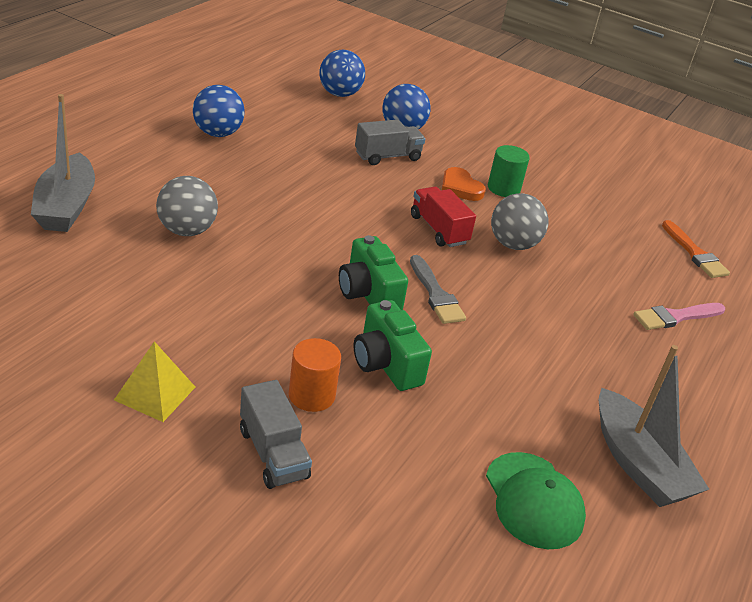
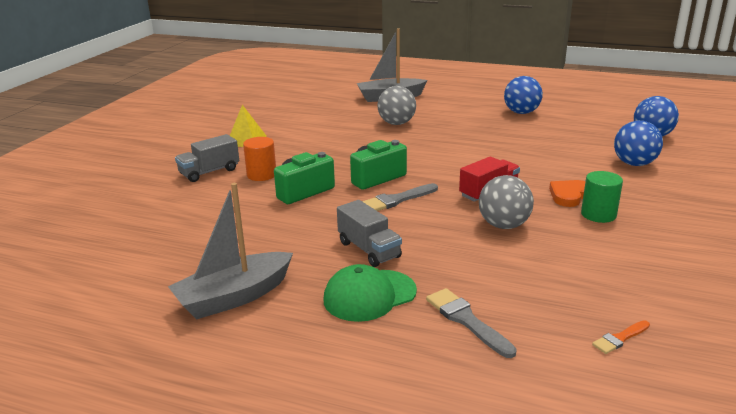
camera: 85 degrees right, 10 degrees down
(387, 156) = (577, 163): grey truck -> grey truck (369, 250)
(533, 500) = (186, 252): green cap -> green cap (369, 295)
(675, 317) = (466, 320): pink brush -> grey brush
(695, 253) = (620, 338): orange brush -> orange brush, size x0.61

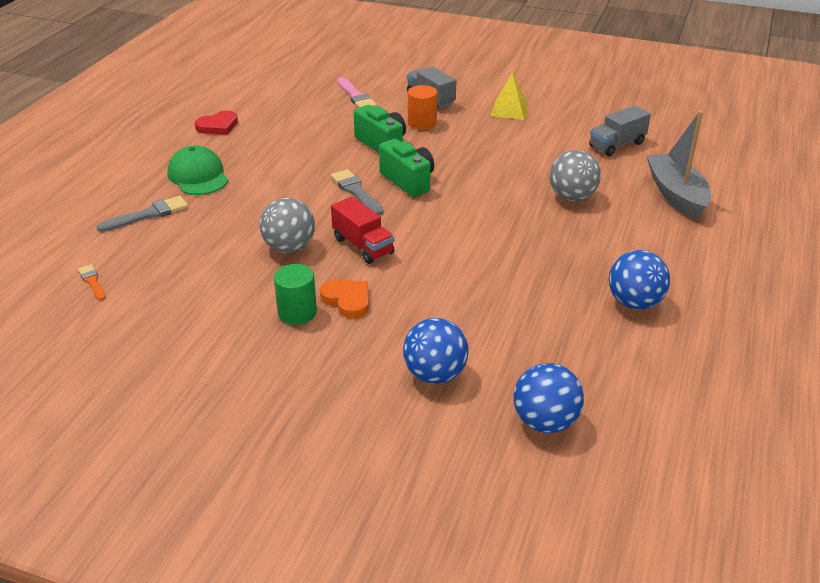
camera: 90 degrees right, 10 degrees up
(184, 209) = (356, 96): none -> pink brush
(234, 297) = (218, 126): grey boat -> red heart
(369, 250) = (265, 176): grey truck -> grey truck (617, 145)

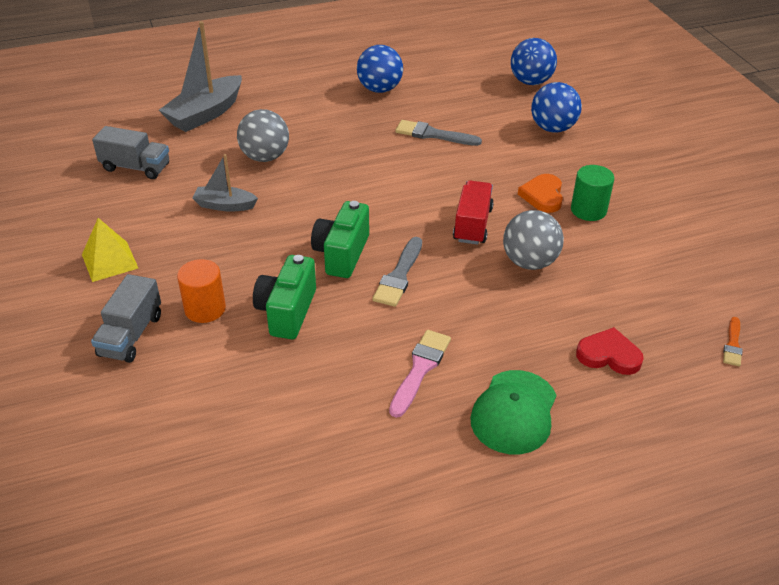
camera: 130 degrees left, 5 degrees up
(148, 215) = (618, 392): grey brush -> grey brush (433, 134)
(218, 126) = (396, 491): red heart -> red heart (609, 355)
(356, 96) = (180, 408): pink brush -> pink brush (420, 369)
(523, 161) = (225, 205): none -> grey boat

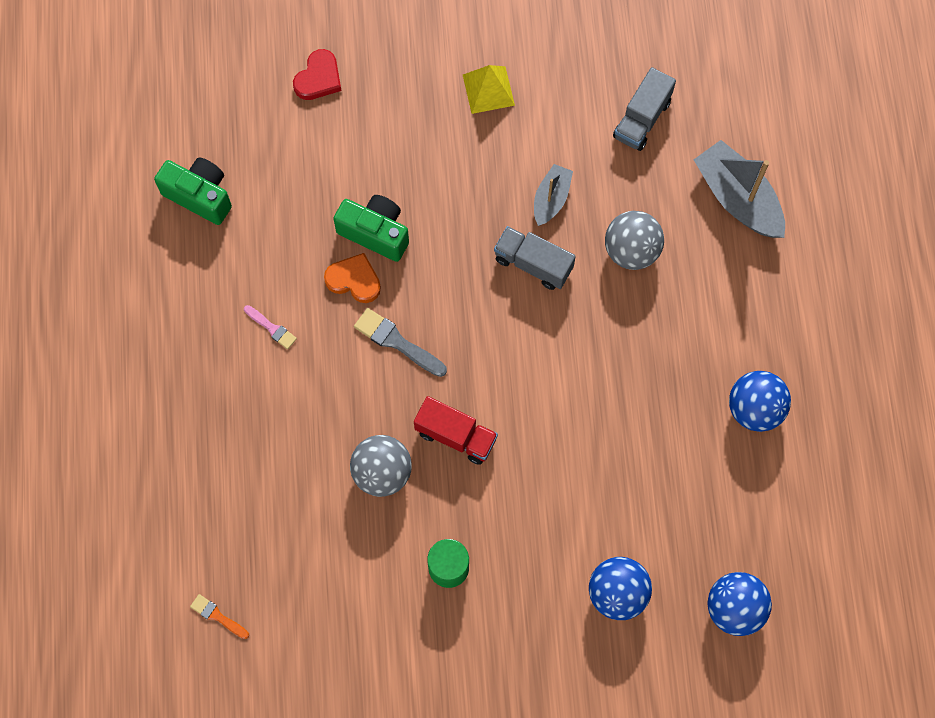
camera: 105 degrees right, 30 degrees up
(131, 335) = (382, 103): grey truck -> grey truck (533, 264)
(205, 309) = (398, 165): orange cylinder -> none
(342, 254) = (443, 296): green camera -> green camera (199, 196)
(420, 369) = (272, 328): pink brush -> pink brush, size x0.61
(433, 134) = (635, 445): grey brush -> none
(514, 412) = (202, 390): green cap -> none
(543, 196) = (486, 528): orange heart -> orange heart (354, 280)
(609, 355) = (239, 496): red heart -> red heart (318, 78)

